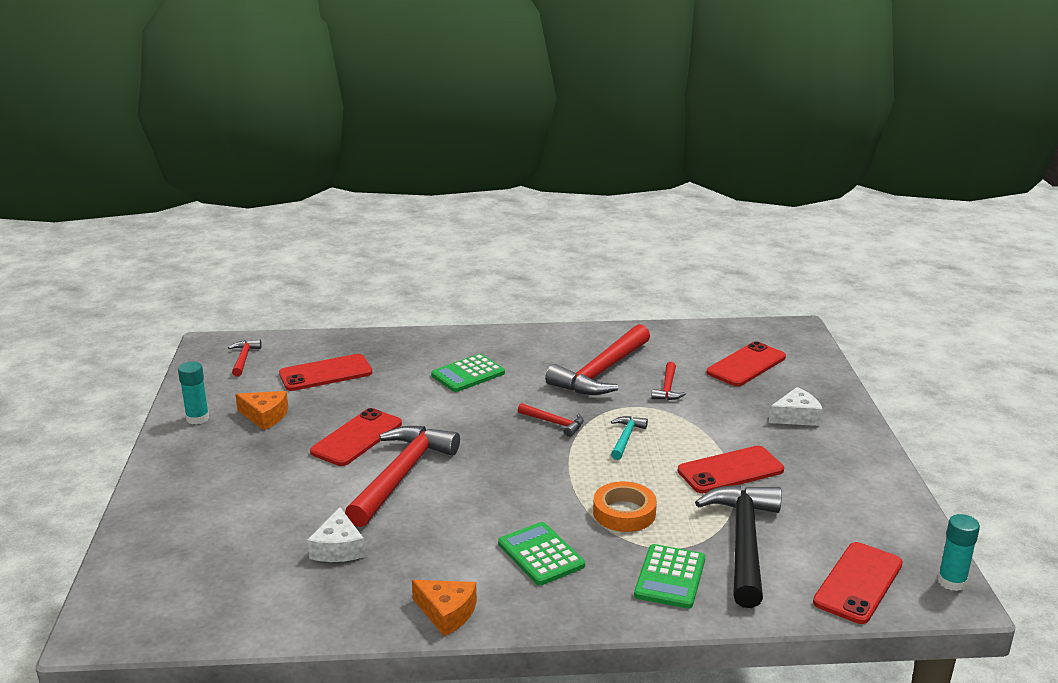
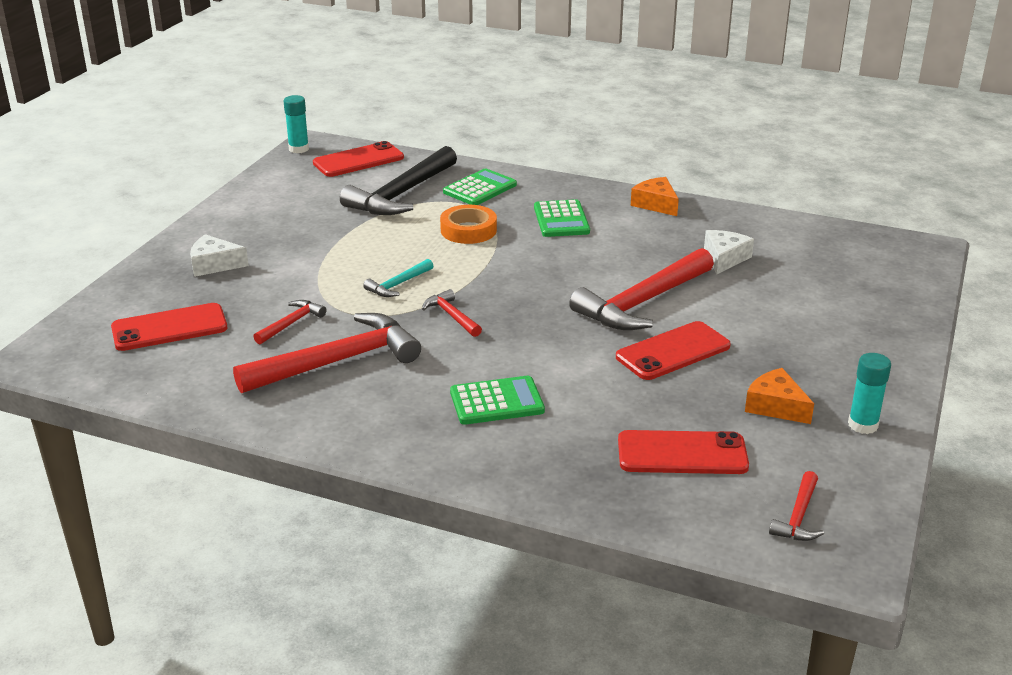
camera: 155 degrees left, 5 degrees up
(730, 470) = (342, 238): red phone -> none

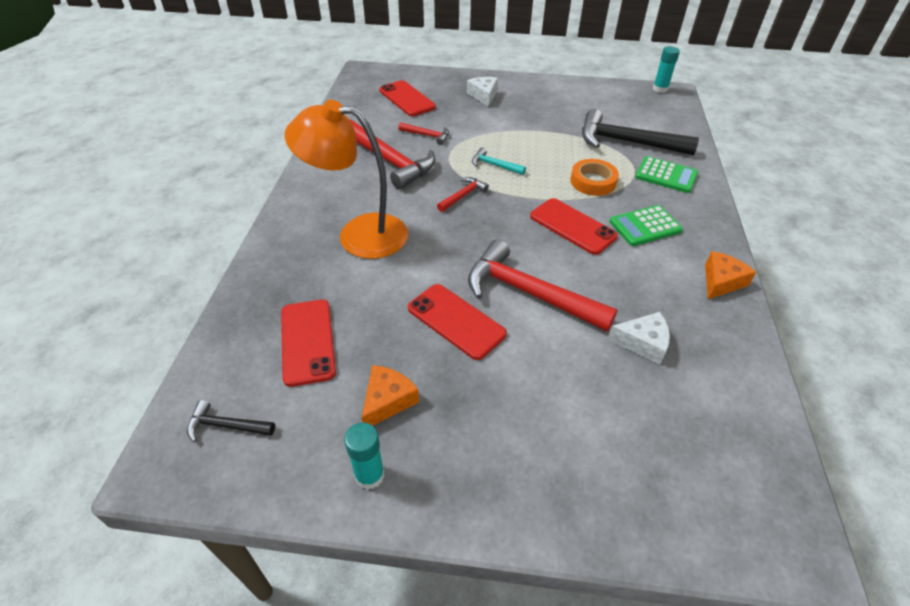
camera: 75 degrees right, 15 degrees up
(358, 160) = (664, 114): red phone -> red phone (572, 226)
(496, 402) = (359, 234): green calculator -> orange lamp
(798, 516) = (226, 426): red hammer -> black hammer

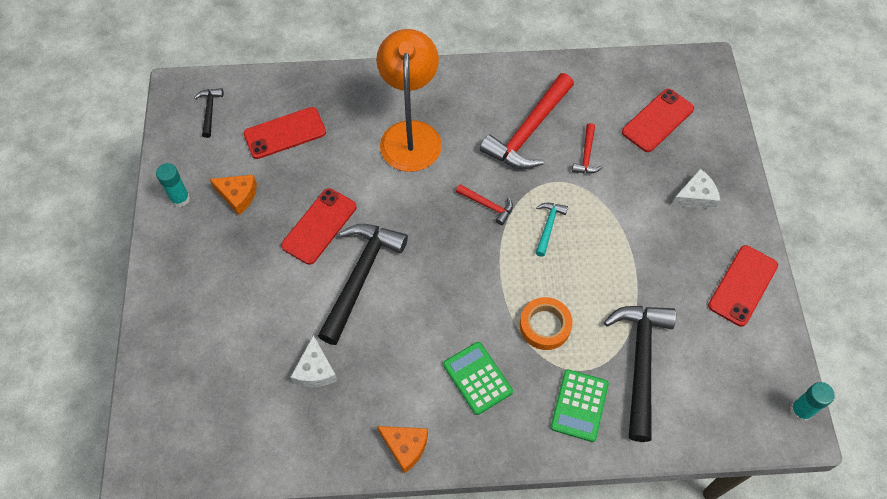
camera: 80 degrees right, 15 degrees up
(529, 293) = (360, 277): red hammer -> black hammer
(572, 226) = (461, 308): red phone -> red phone (742, 285)

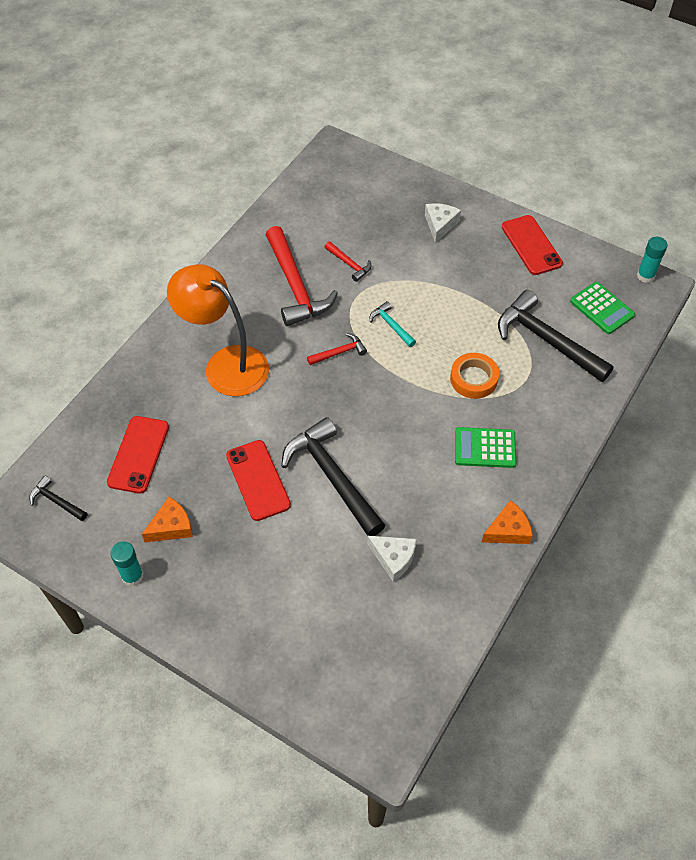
camera: 55 degrees left, 5 degrees down
(579, 405) = (553, 397): green calculator -> green calculator (602, 308)
(657, 120) = (357, 205): red phone -> none

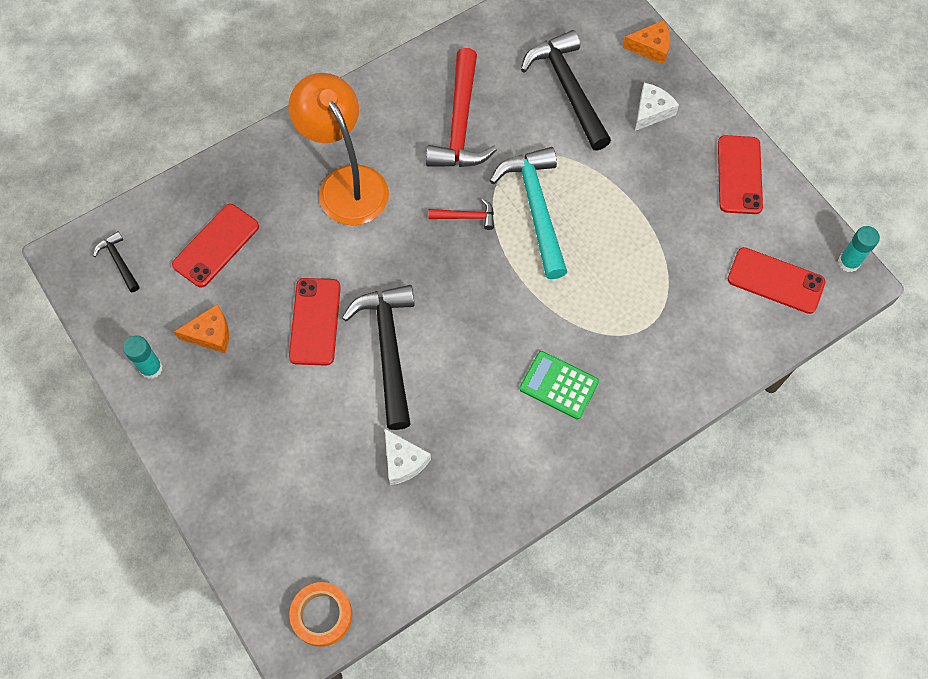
camera: 25 degrees right, 10 degrees up
(349, 264) = (529, 120): red hammer -> none
(391, 325) = (536, 208): turquoise hammer -> turquoise hammer, size x2.13
(473, 379) = (589, 304): orange tape -> orange tape (322, 615)
(508, 530) = (533, 484): orange cheese -> orange cheese (651, 47)
(547, 340) = (693, 293): black hammer -> black hammer (568, 89)
(602, 308) = (775, 281): green calculator -> red phone

